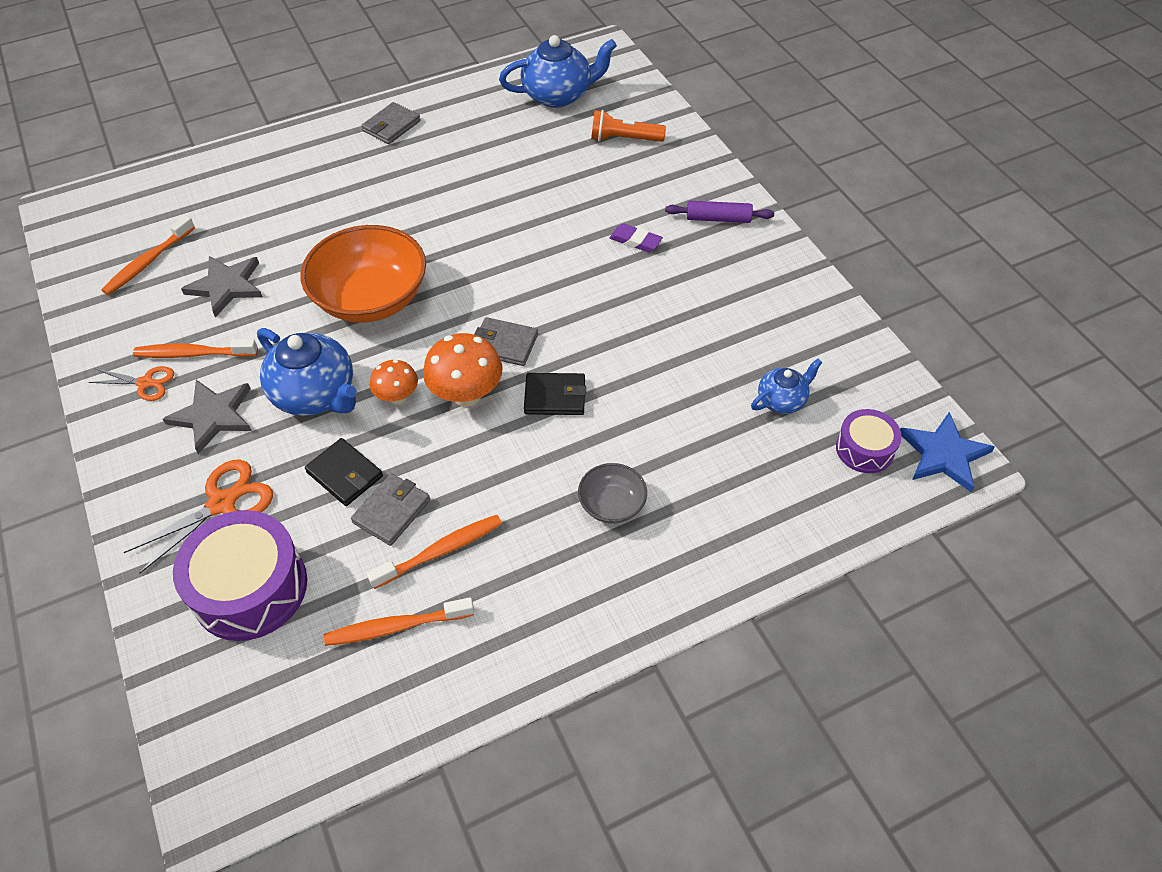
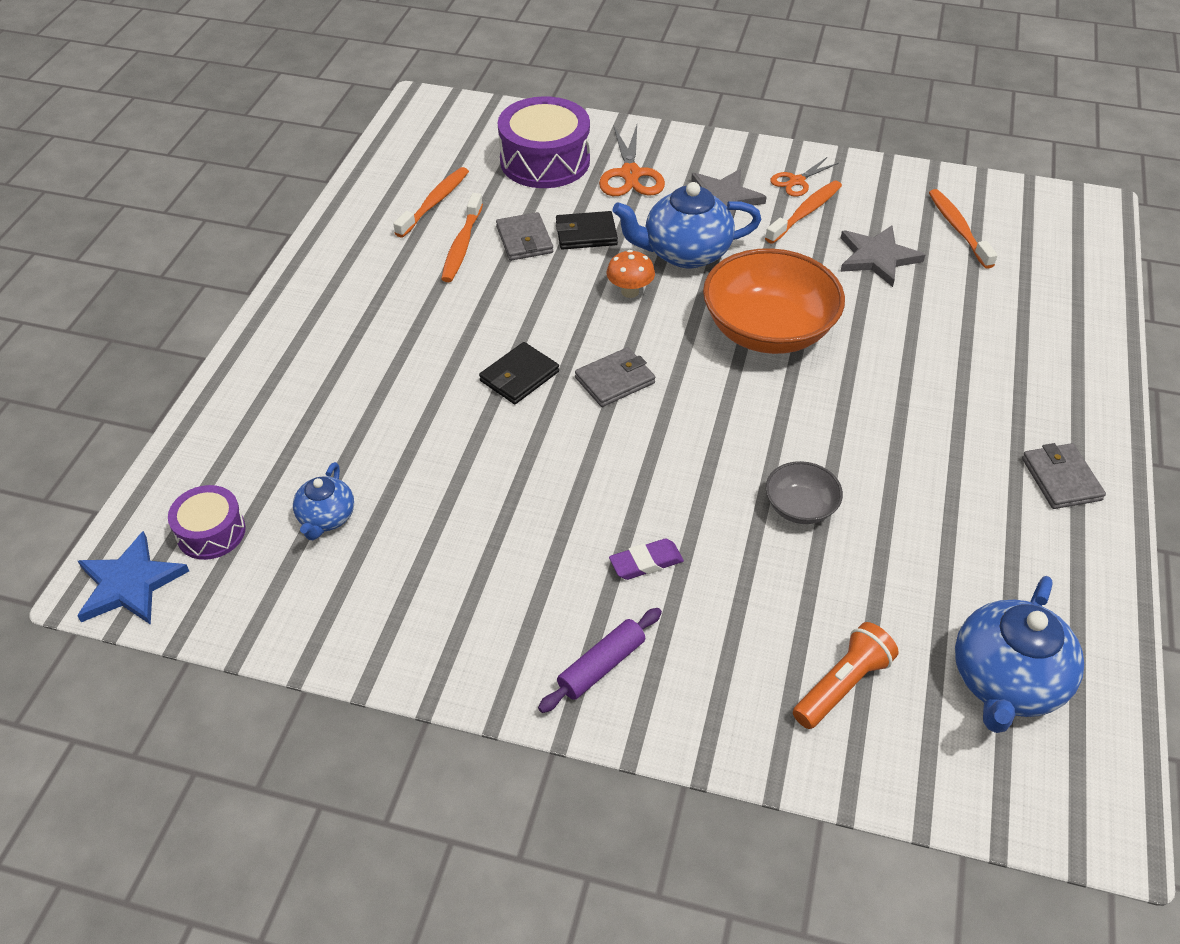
camera: 130 degrees right, 5 degrees down
(467, 395) = (585, 328): orange mushroom -> none
(612, 504) = (381, 345): grey bowl -> grey bowl (800, 507)

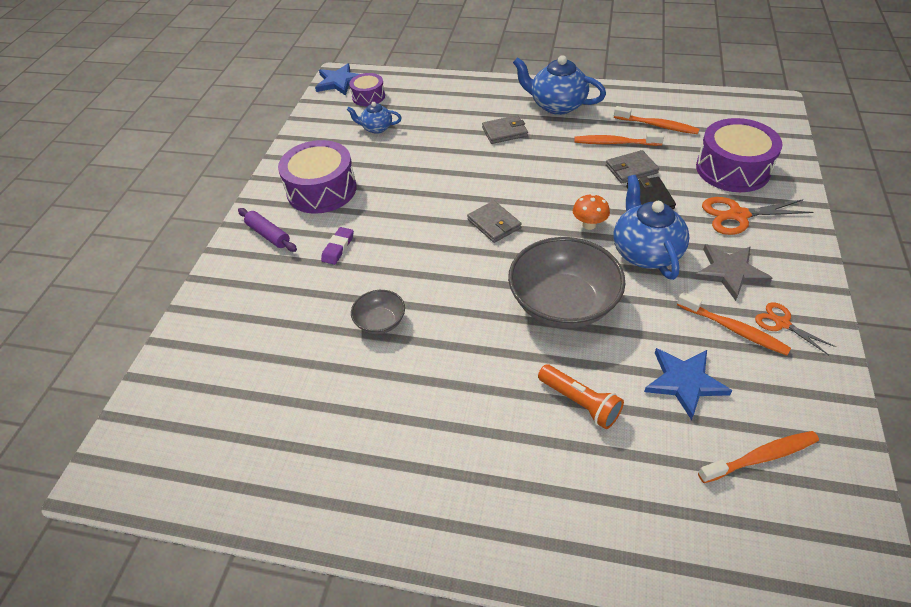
camera: 90 degrees right, 0 degrees up
(492, 594) = (321, 190): none -> purple drum
(519, 376) = (491, 181): black wallet -> none
(646, 562) = (338, 248): purple eraser -> purple eraser turned 45 degrees clockwise
(768, 330) = (563, 303): orange bowl -> grey bowl
(842, 685) = (235, 341): orange flashlight -> orange flashlight (580, 402)
(877, 257) = (684, 382): grey star -> blue star
(1006, 681) = (219, 433): blue teapot -> blue teapot (557, 105)
(1061, 479) = (409, 503): grey wallet -> grey wallet (504, 132)

